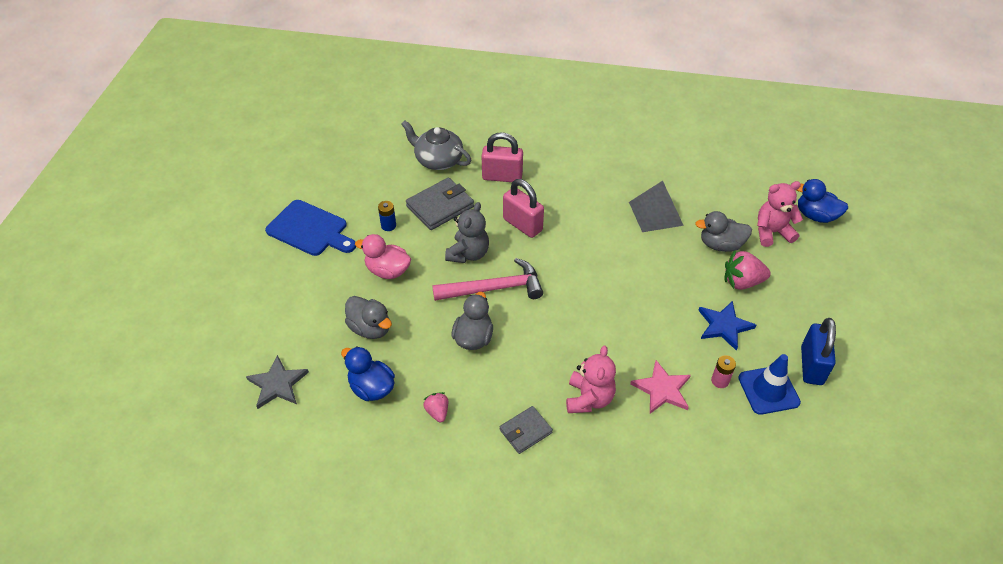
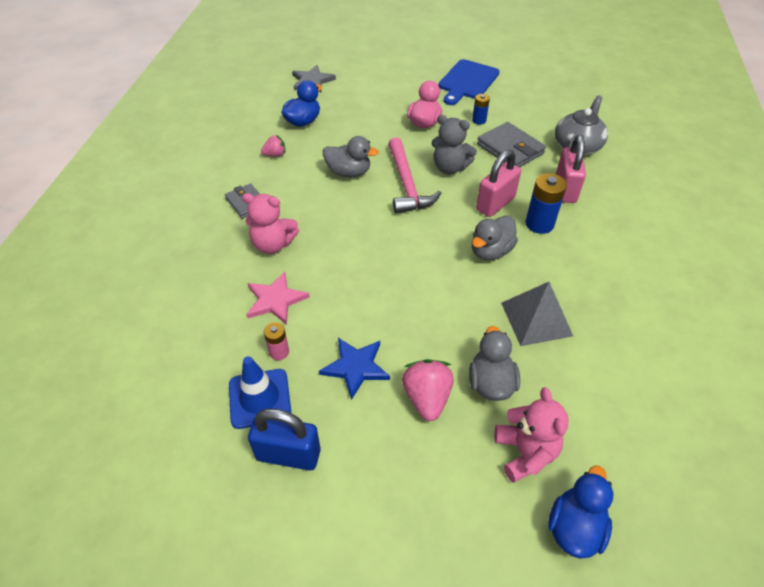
camera: 90 degrees right, 0 degrees up
(370, 328) = (361, 117): grey duck -> grey duck (490, 251)
(548, 199) = (539, 224): none -> blue battery

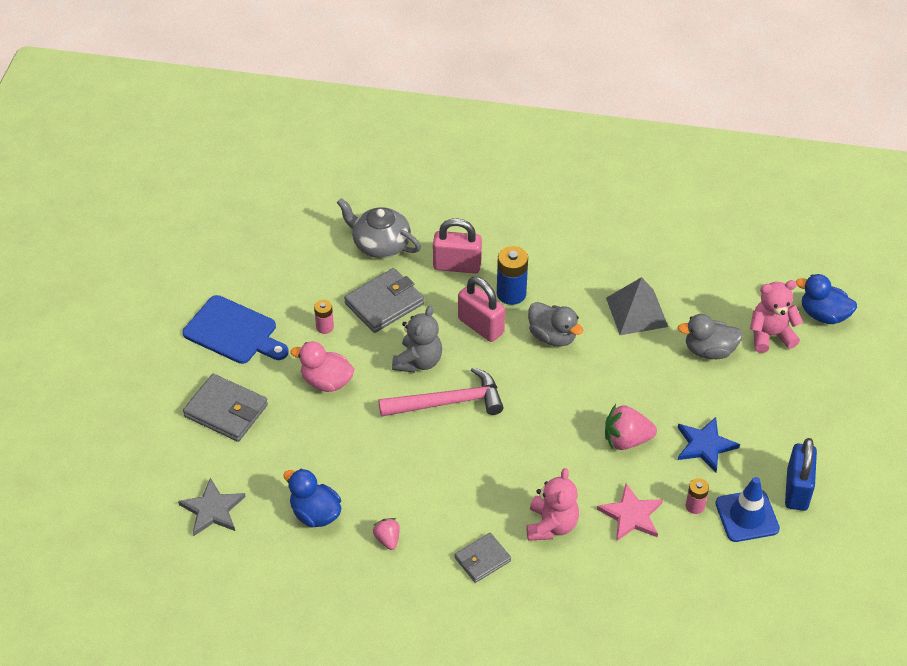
camera: 90 degrees left, 0 degrees up
(349, 172) = (425, 459): grey duck -> none
(395, 82) = (226, 411): none -> grey wallet
(427, 398) = (730, 395): pink strawberry -> pink strawberry (626, 440)
(479, 120) = (325, 327): blue battery -> pink battery

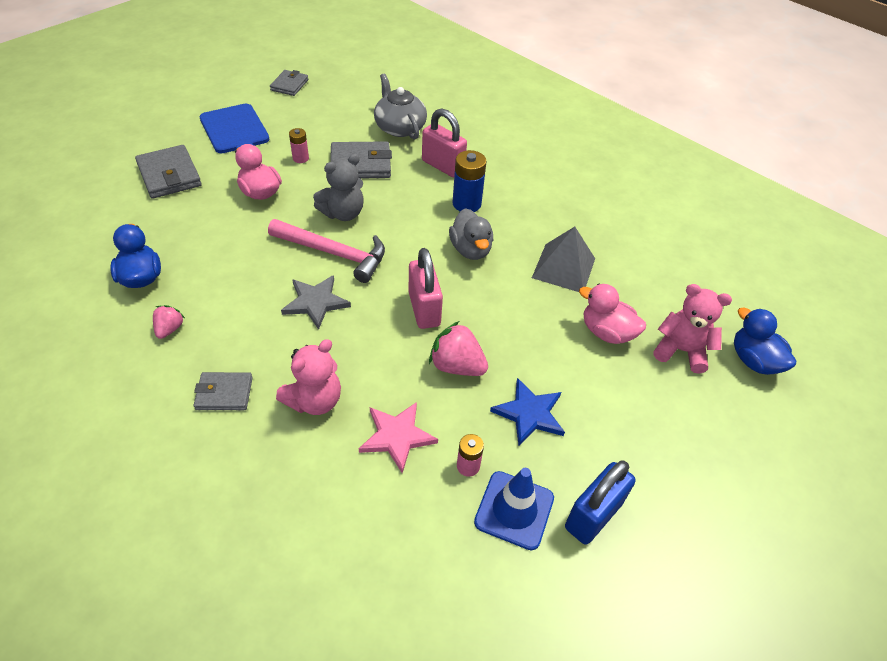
camera: 30 degrees right, 0 degrees up
(213, 510) = (77, 233): grey star -> grey star (315, 302)
(226, 250) = (289, 85): none -> grey wallet
(481, 326) = (418, 214): pink padlock -> pink padlock (424, 309)
(709, 350) = (606, 332): grey duck -> pink duck

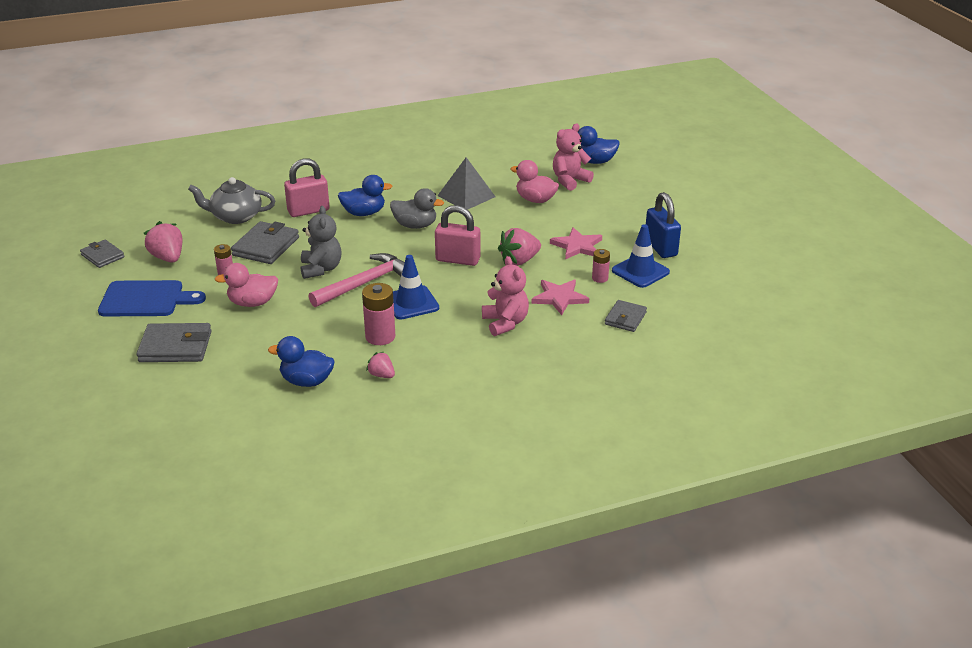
camera: 60 degrees left, 15 degrees down
(224, 393) = (469, 360): grey wallet -> grey wallet (625, 318)
(240, 302) = (380, 337): none -> pink battery
(307, 117) = (168, 258): none -> pink strawberry
(315, 302) = (411, 303): grey star -> blue traffic cone
(466, 203) = (364, 213): blue battery -> blue duck
(529, 413) = (577, 246): blue star -> pink star
(606, 332) = (535, 200): pink duck -> pink duck turned 60 degrees clockwise

